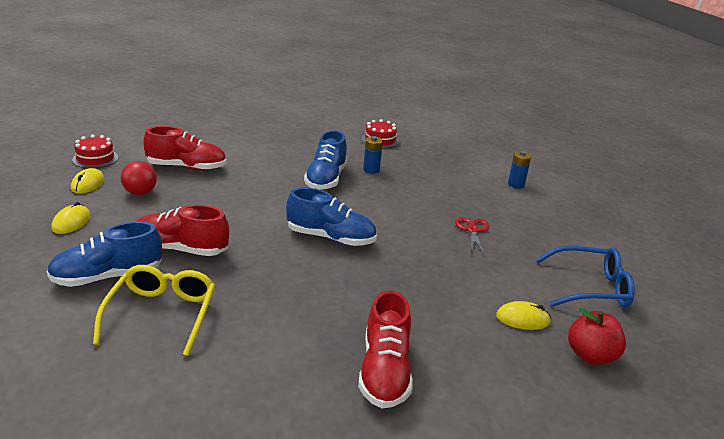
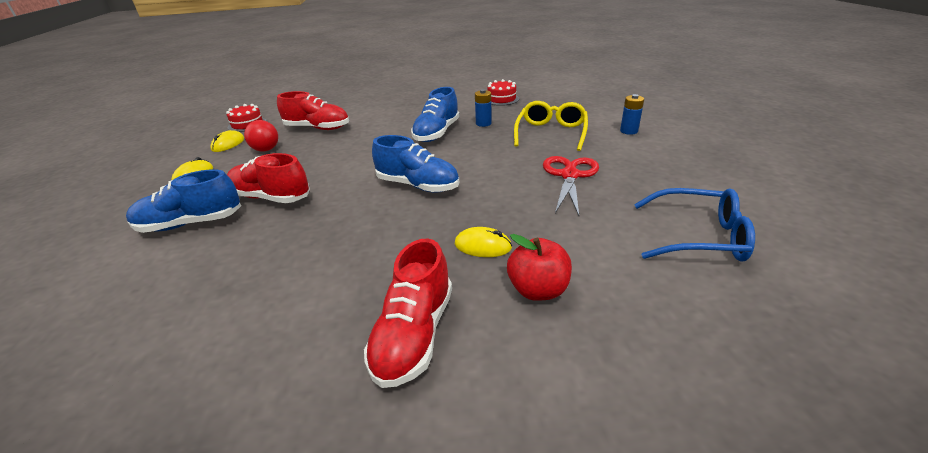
camera: 15 degrees right, 5 degrees up
(161, 314) = (215, 261): yellow glasses -> yellow glasses (551, 133)
(472, 230) = (569, 175): red scissors -> red scissors, size x1.56
(523, 319) = (604, 273): yellow mouse -> yellow mouse (483, 246)
(590, 356) = (686, 324): red apple -> red apple (538, 290)

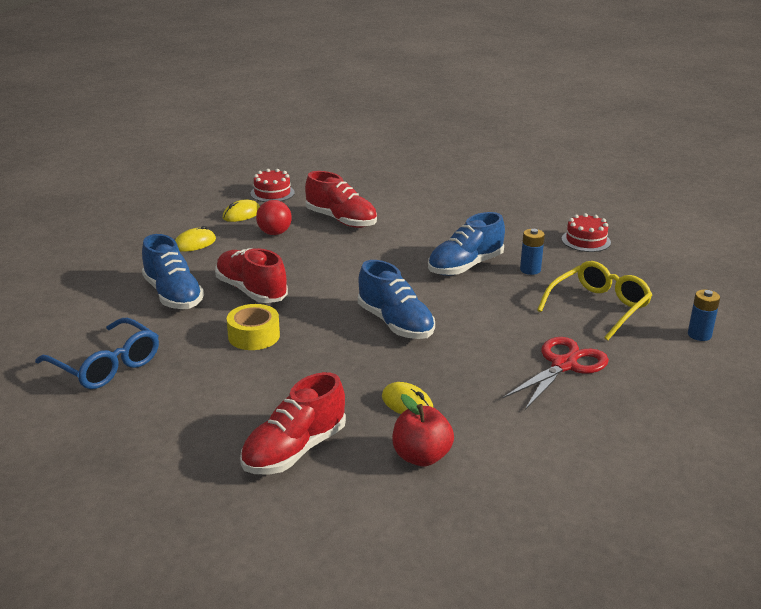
camera: 25 degrees right, 5 degrees down
(191, 223) = (173, 295): blue shoe -> blue shoe turned 135 degrees counterclockwise
(296, 234) = (254, 336): none -> yellow tape
(698, 236) = (626, 471): blue glasses -> blue glasses (106, 365)

